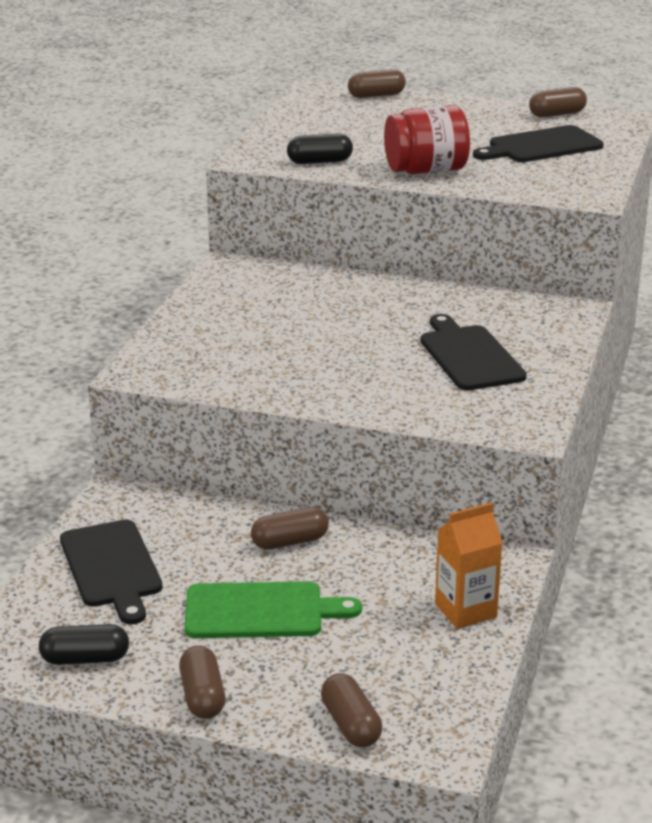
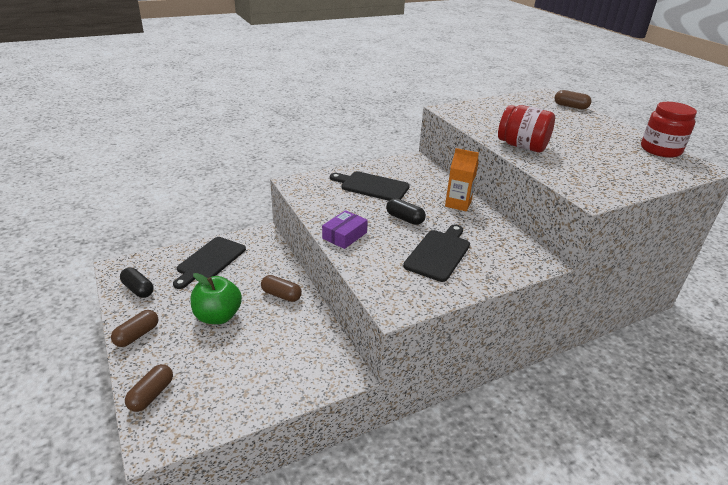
camera: 45 degrees right, 5 degrees up
(260, 611) = (218, 316): green cutting board -> green apple
(319, 161) = (478, 122): black capsule -> black capsule (405, 219)
(336, 395) = (344, 235): none -> purple box
(465, 610) = (286, 382): orange carton -> orange carton (458, 204)
(541, 146) = (615, 161): black cutting board -> black cutting board (372, 186)
(557, 114) = (660, 150): brown capsule -> red jar

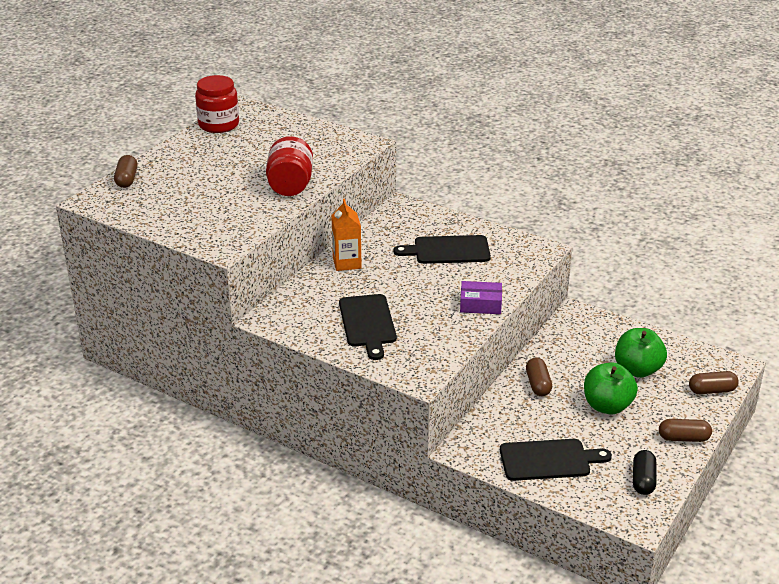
camera: 120 degrees left, 0 degrees up
(232, 362) = (637, 370): none -> green apple
(405, 219) = (411, 283): black capsule -> none

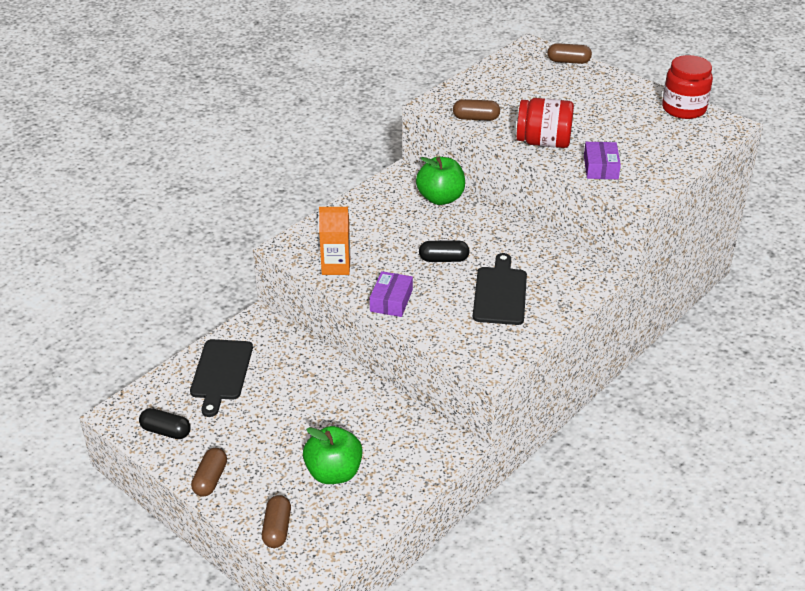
camera: 100 degrees right, 5 degrees up
(327, 159) = (600, 167): none -> purple box
(347, 263) = (488, 224): orange carton -> orange carton (336, 266)
(367, 323) = (380, 227): black cutting board -> none
(409, 282) = (443, 259): none -> black capsule
(538, 384) = (333, 388): brown capsule -> brown capsule (476, 118)
(607, 406) = (282, 432): green apple -> green apple (440, 198)

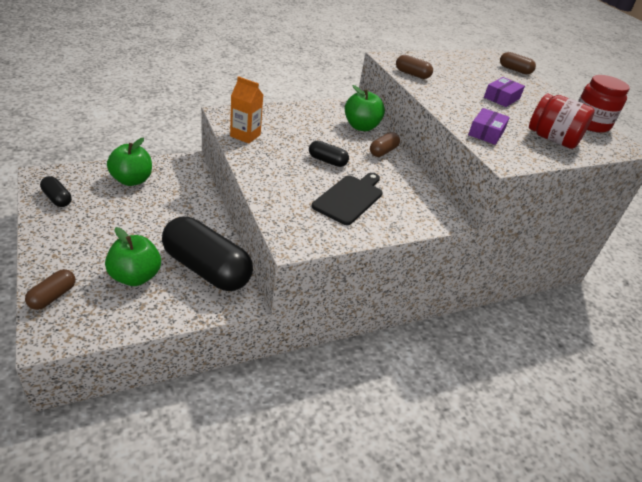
camera: 20 degrees right, 0 degrees up
(210, 479) = (48, 241): brown capsule -> brown capsule (383, 151)
(221, 373) = (132, 180): black cutting board -> green apple
(391, 301) = (261, 170): purple box -> purple box (501, 98)
(393, 432) = (206, 269): none -> black capsule
(543, 142) = (452, 103): red jar -> red jar (552, 139)

